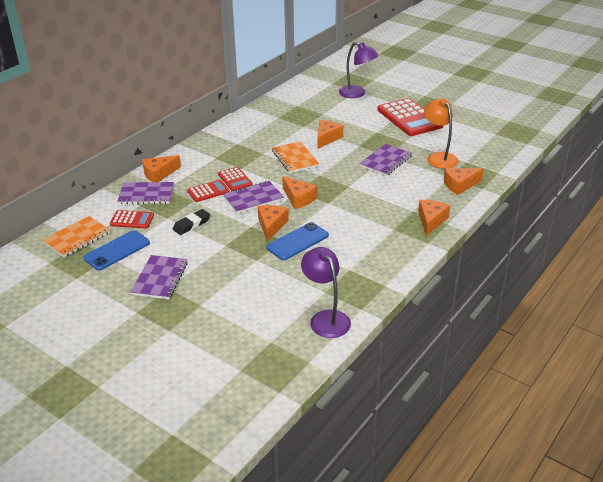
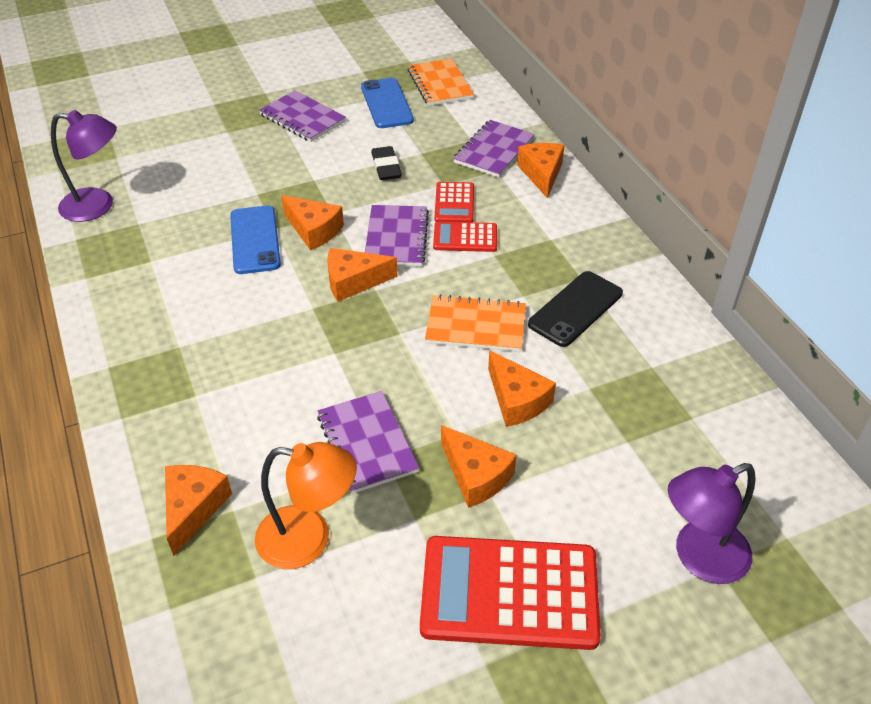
camera: 120 degrees right, 10 degrees up
(132, 220) = (442, 127): red calculator -> none
(260, 140) = (575, 309): none -> black phone
(431, 221) = (147, 401): orange cheese -> orange cheese (476, 475)

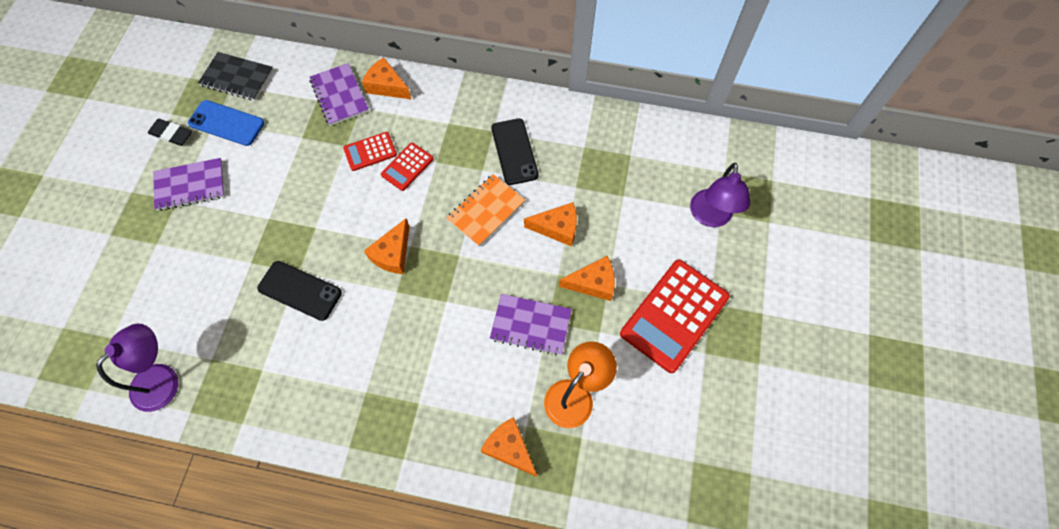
camera: 55 degrees left, 20 degrees up
(255, 240) = (300, 290): blue phone -> black phone
(314, 230) = (322, 249): orange cheese -> none
(386, 167) = (297, 167): black eraser -> black eraser (171, 134)
(396, 238) = (373, 204): purple notebook -> none
(440, 84) = (237, 78): orange notebook -> black notebook
(454, 203) = (370, 151): red calculator -> red calculator turned 120 degrees clockwise

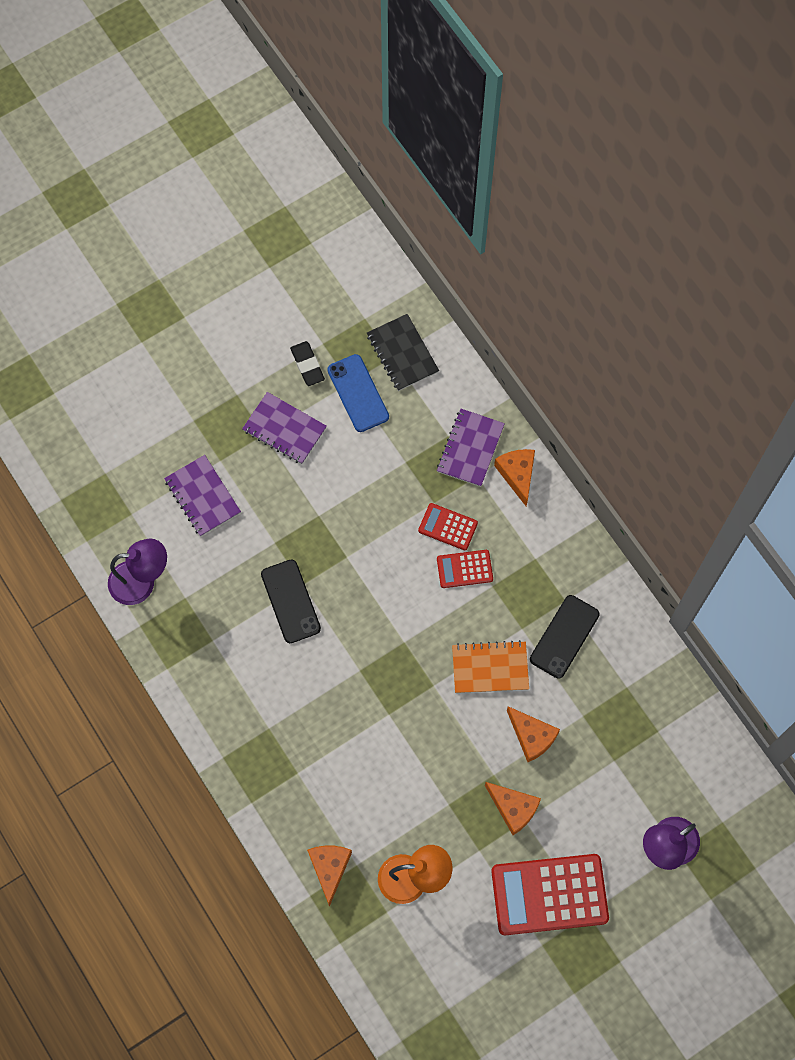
camera: 45 degrees right, 5 degrees up
(393, 254) = (384, 636): orange cheese -> none
(530, 325) = (433, 794): purple notebook -> purple notebook (202, 496)

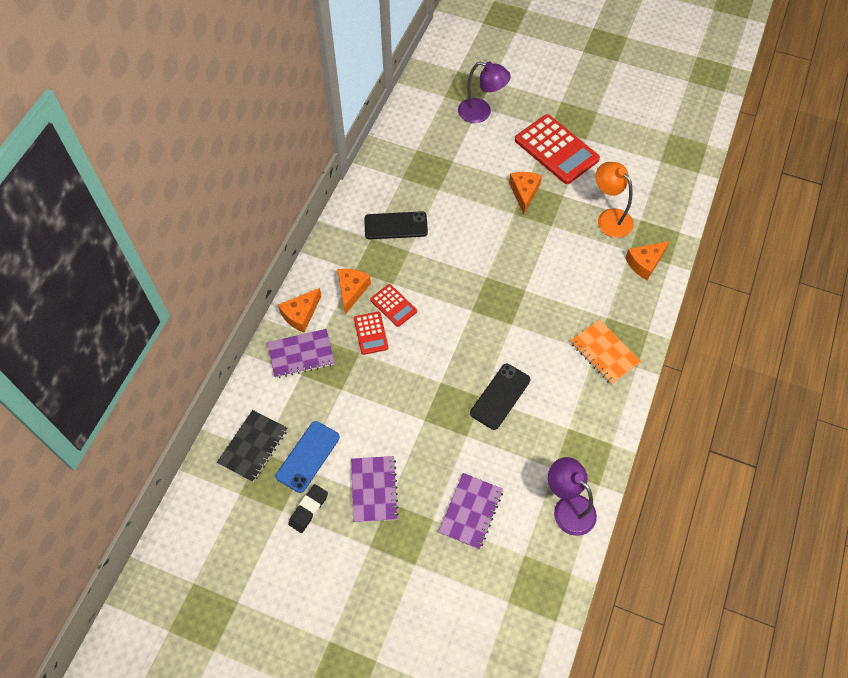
camera: 125 degrees left, 10 degrees down
(490, 668) = (448, 253): orange notebook -> orange notebook (604, 353)
(532, 736) = (473, 207): orange cheese -> orange cheese (351, 290)

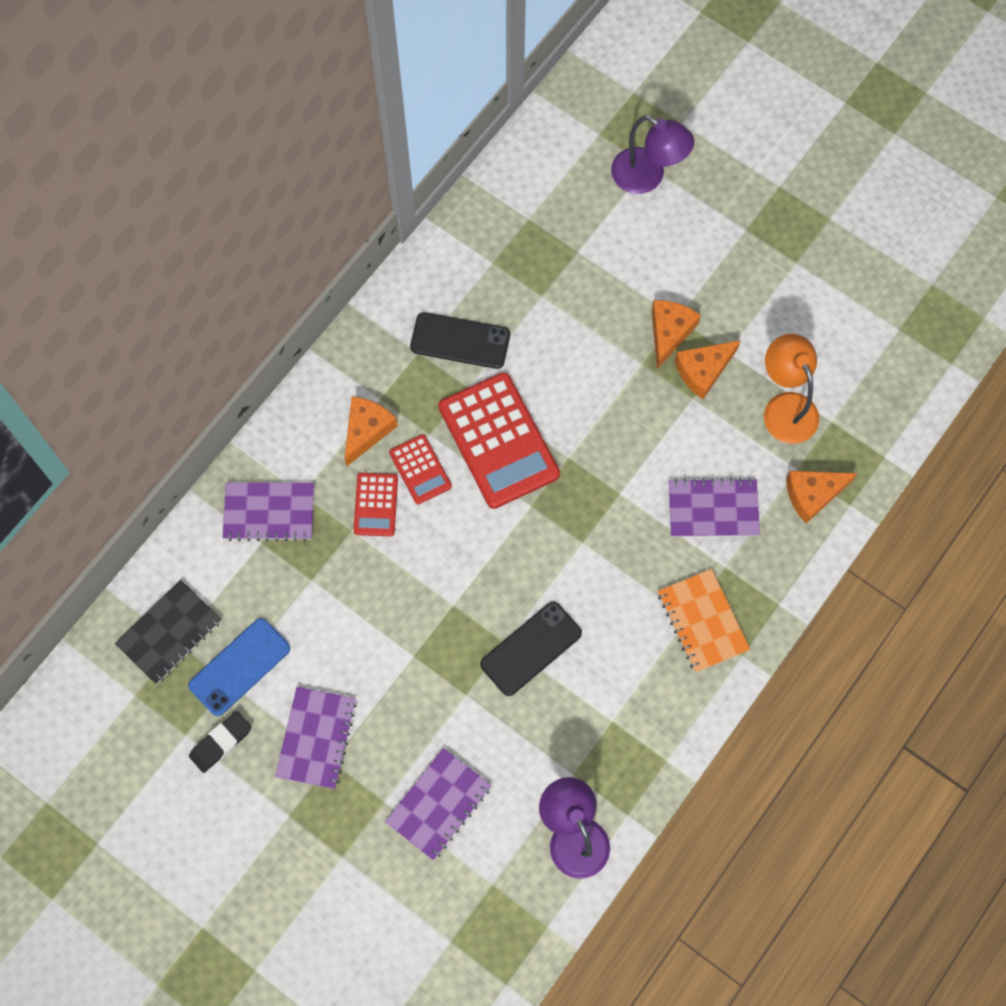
camera: 15 degrees right, 10 degrees up
(301, 314) = (284, 450): orange cheese -> orange cheese (703, 371)
(556, 150) = (743, 271): red calculator -> red calculator (498, 441)
(587, 285) = (713, 509): none -> purple notebook

